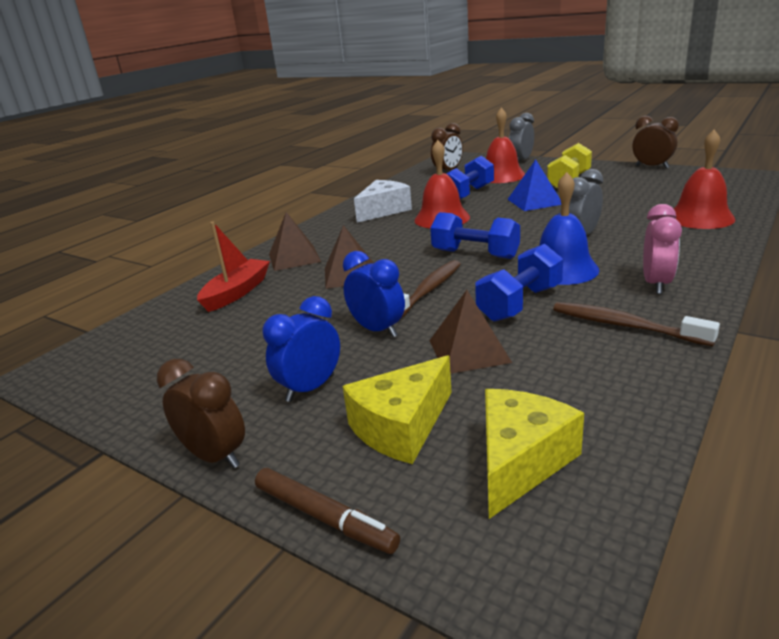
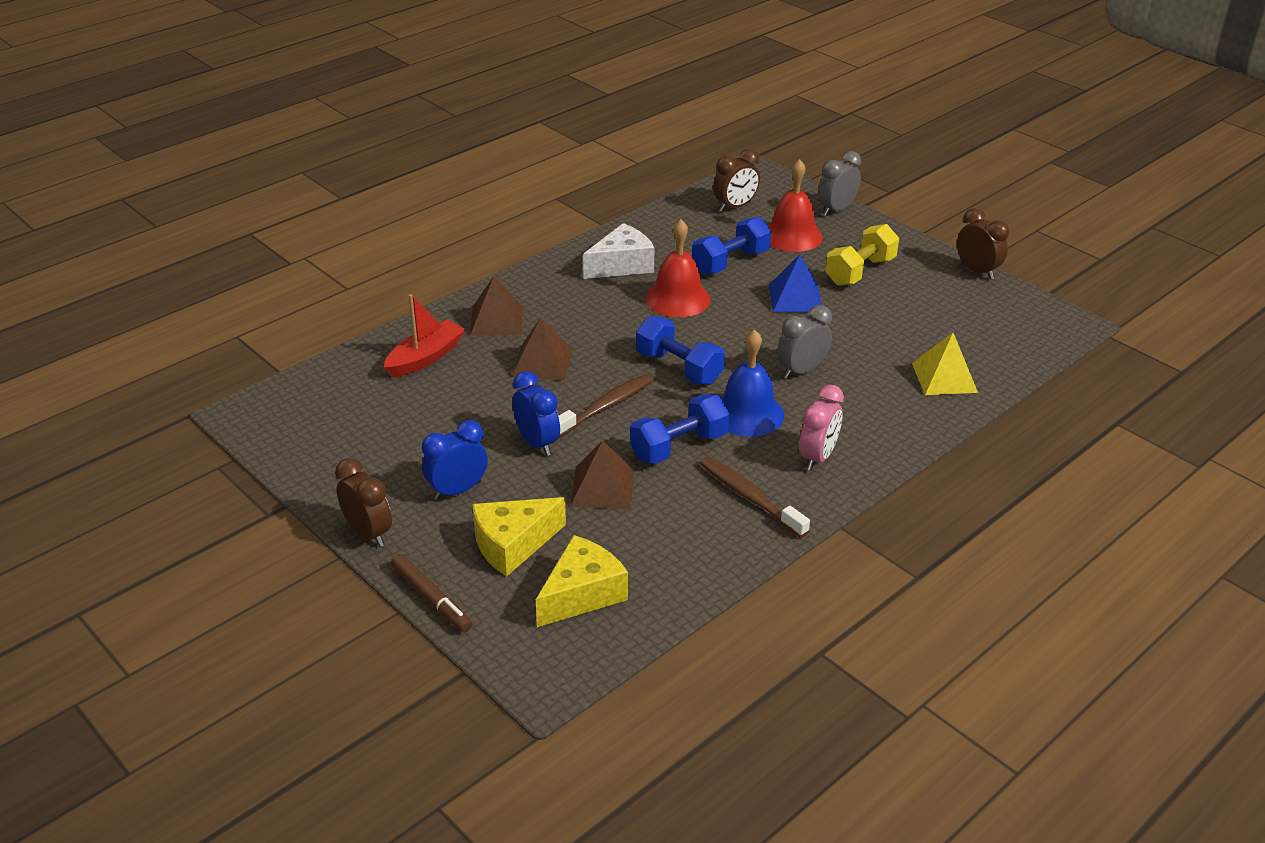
camera: 10 degrees right, 10 degrees up
(700, 217) = (944, 377): red bell -> yellow pyramid

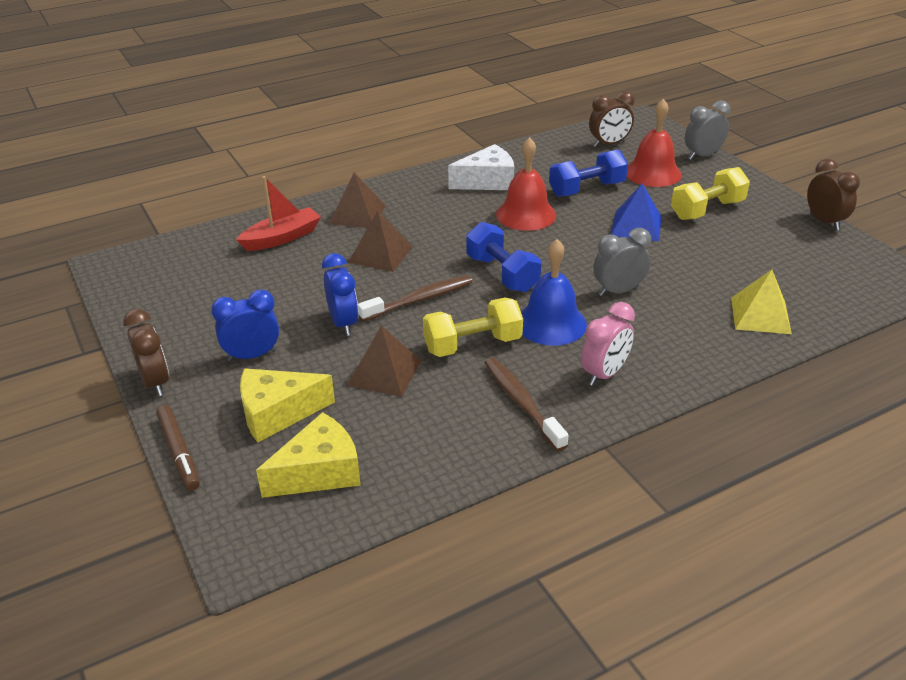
camera: 15 degrees right, 0 degrees up
(678, 446) = (472, 344): blue dumbbell -> yellow dumbbell

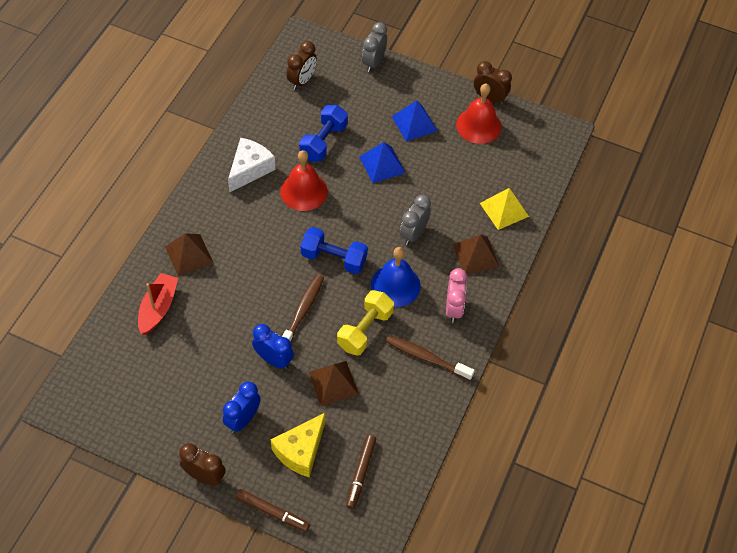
camera: 40 degrees left, 20 degrees up
(319, 472) = (361, 473): yellow cheese -> brown marker
(380, 254) = (241, 285): brown pyramid -> brown pyramid (476, 255)
(653, 173) = (354, 100): red bell -> red bell (478, 125)
(707, 210) = (414, 123): yellow dumbbell -> blue pyramid

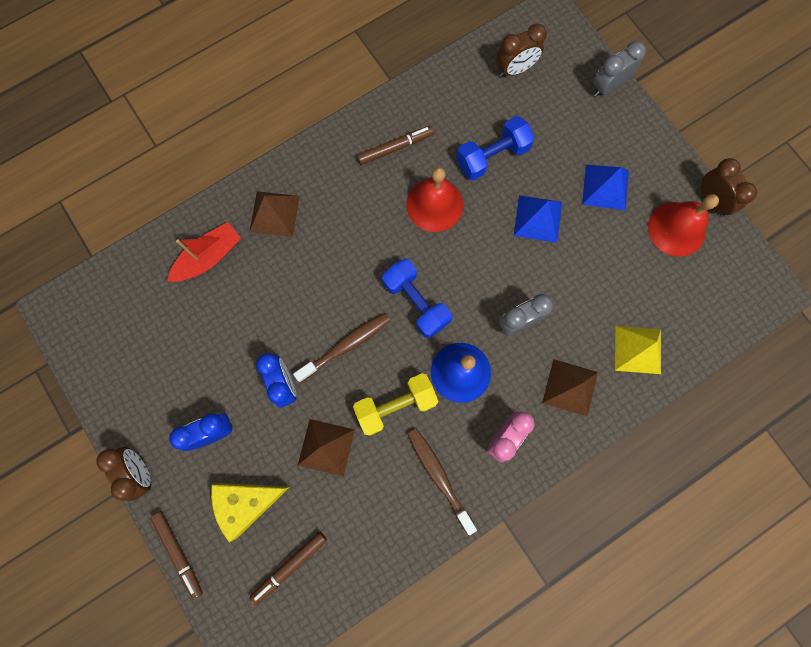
camera: 35 degrees right, 20 degrees up
(250, 169) = (395, 147): white cheese -> brown marker

